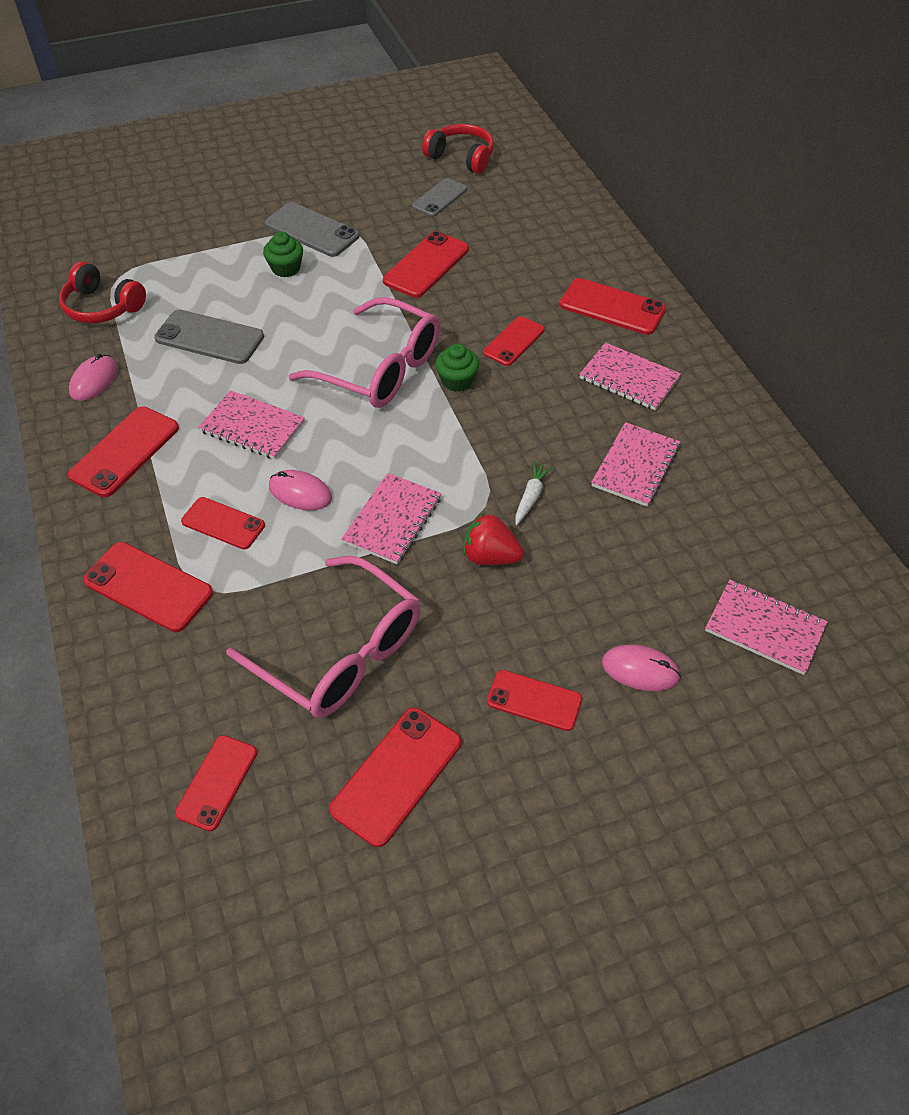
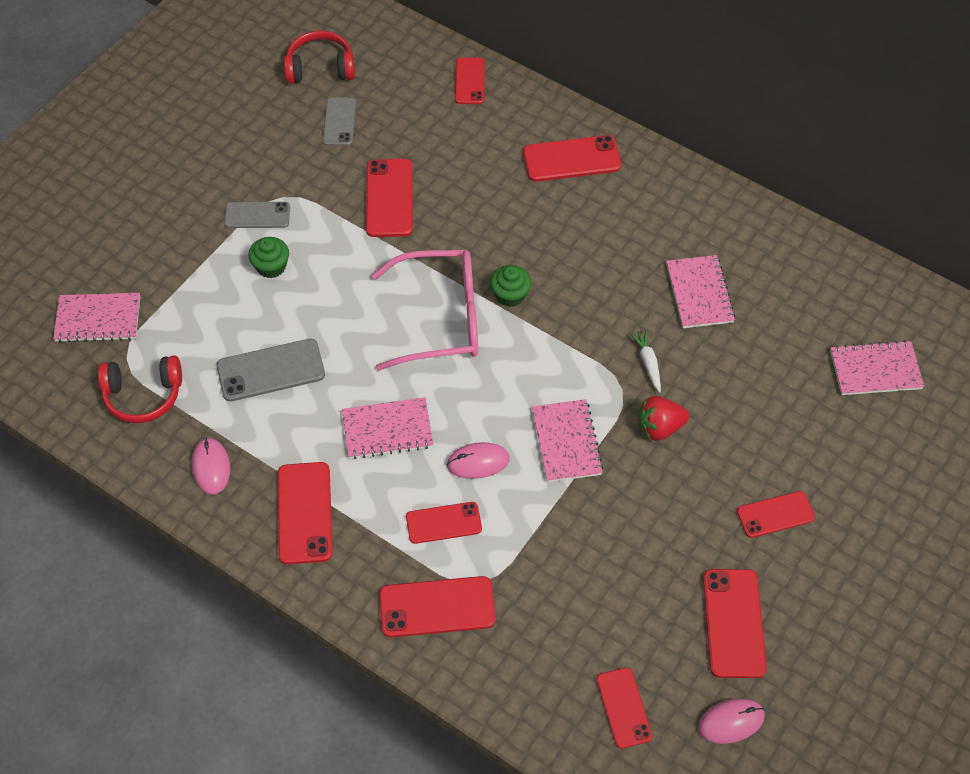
camera: 35 degrees left, 5 degrees up
(312, 230) = (257, 215): grey phone -> grey phone, size x0.67
(341, 653) = (622, 564): pink glasses -> none
(513, 341) = (523, 234): red phone -> red phone (469, 81)
(629, 378) = (636, 219): pink notebook -> pink notebook (98, 319)
(640, 670) = (823, 449): pink mouse -> pink mouse (731, 722)

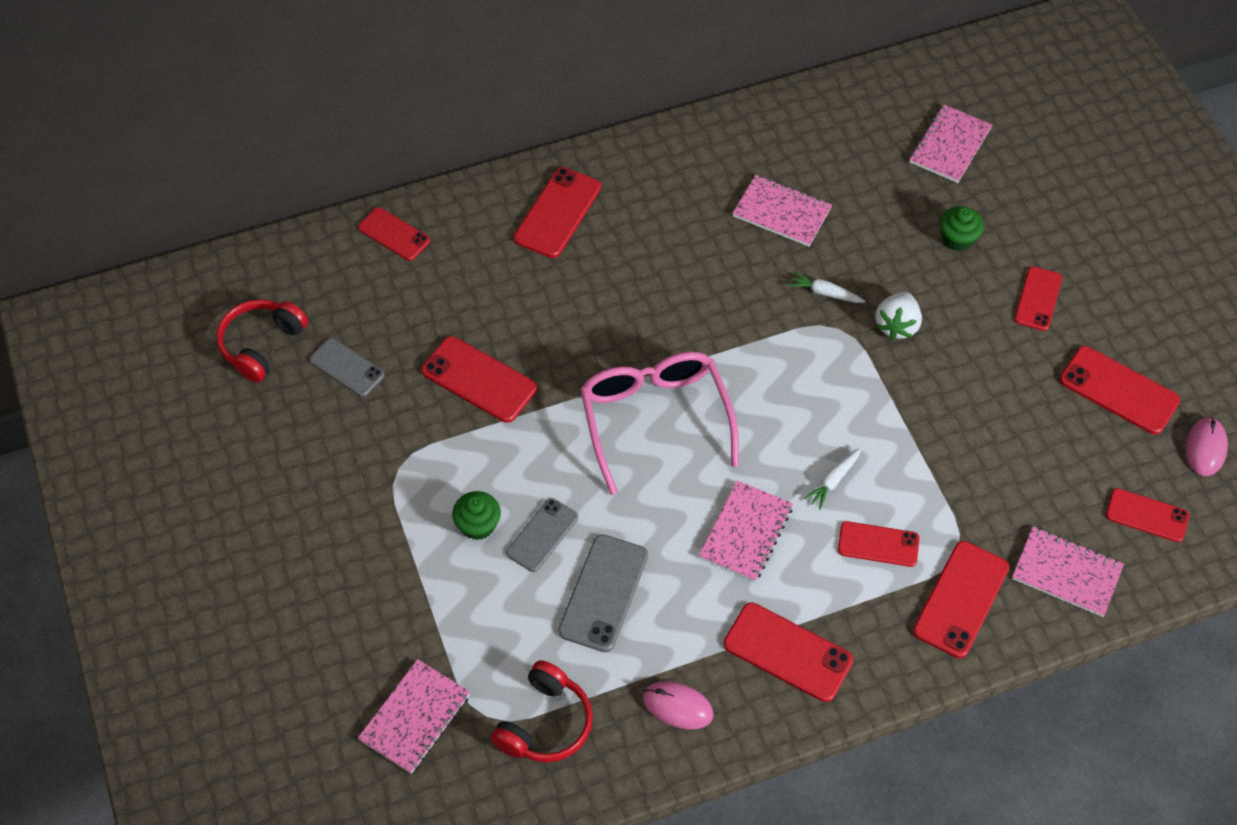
camera: 55 degrees left, 0 degrees up
(257, 215) = (403, 502): grey phone -> grey phone (542, 535)
(441, 318) = (655, 419): pink glasses -> pink glasses turned 45 degrees counterclockwise
(443, 523) = (878, 544): red phone -> red phone turned 75 degrees clockwise
(478, 462) = (833, 480): pink mouse -> white carrot
(510, 295) = (671, 350): green cupcake -> green cupcake (957, 239)
(566, 442) = (861, 401): pink notebook -> pink notebook (1066, 573)
(659, 427) = (897, 325): red strawberry -> white strawberry

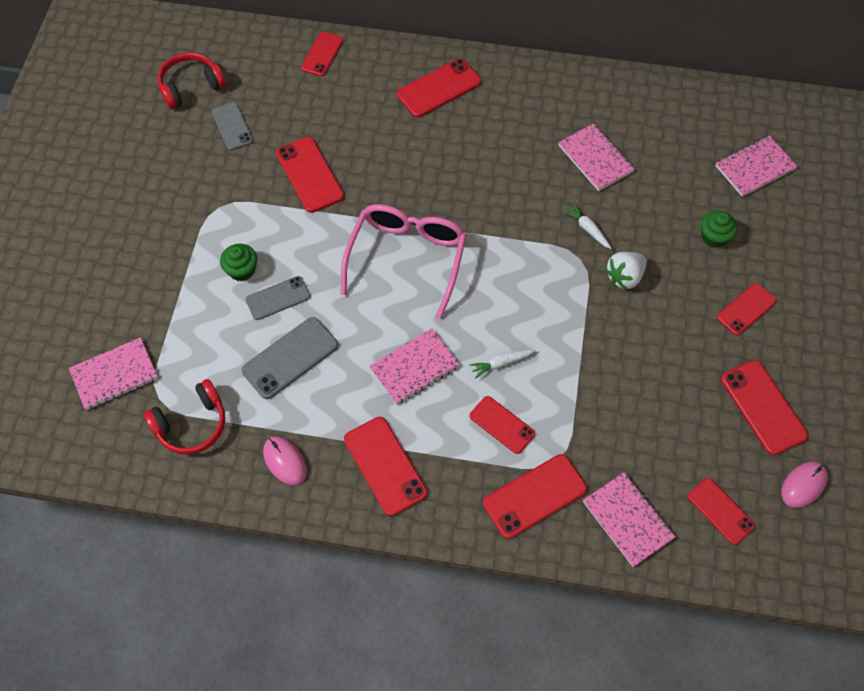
camera: 30 degrees right, 5 degrees up
(394, 234) = (322, 54): red phone -> red phone turned 45 degrees clockwise

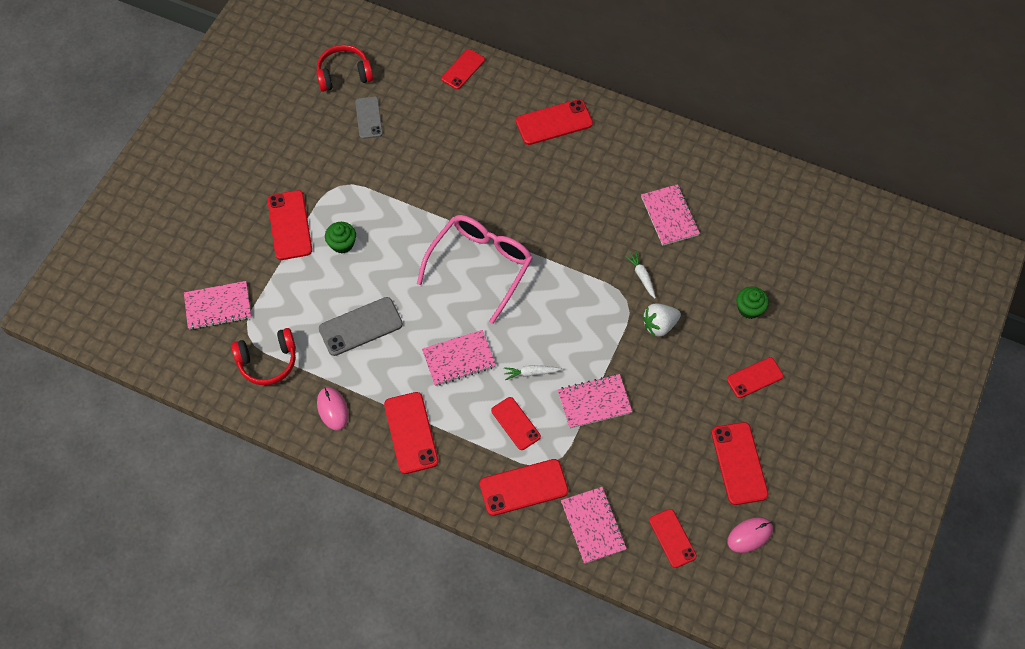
camera: 15 degrees right, 0 degrees up
(278, 298) = (365, 274): grey phone -> none
(309, 175) = (421, 175): red phone -> red phone (290, 225)
(755, 167) = (808, 256): pink notebook -> pink notebook (594, 402)

